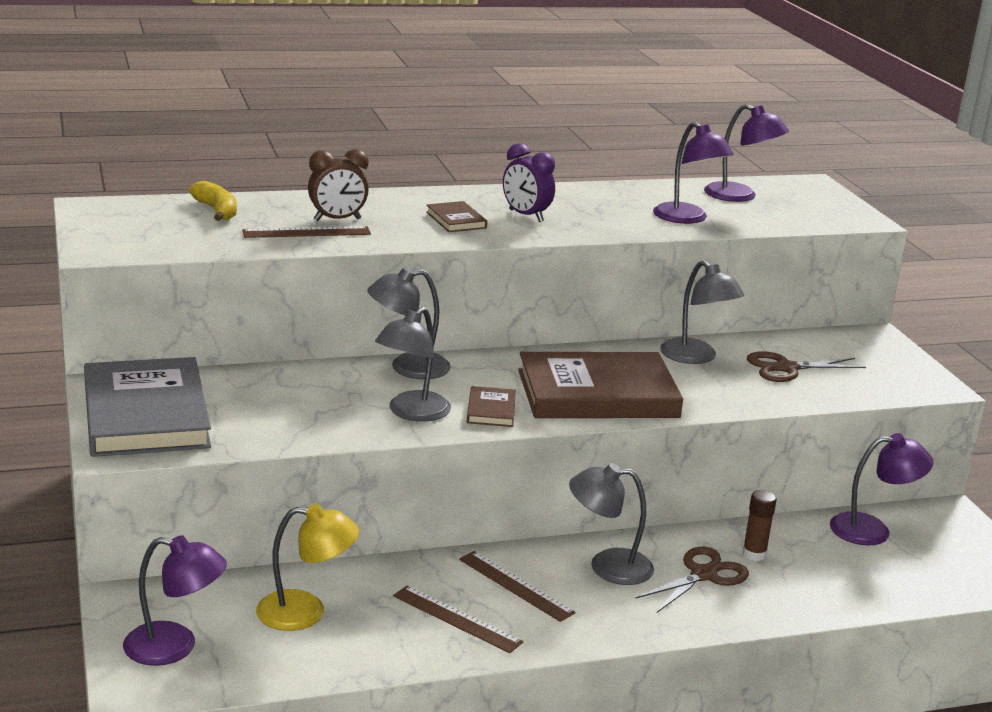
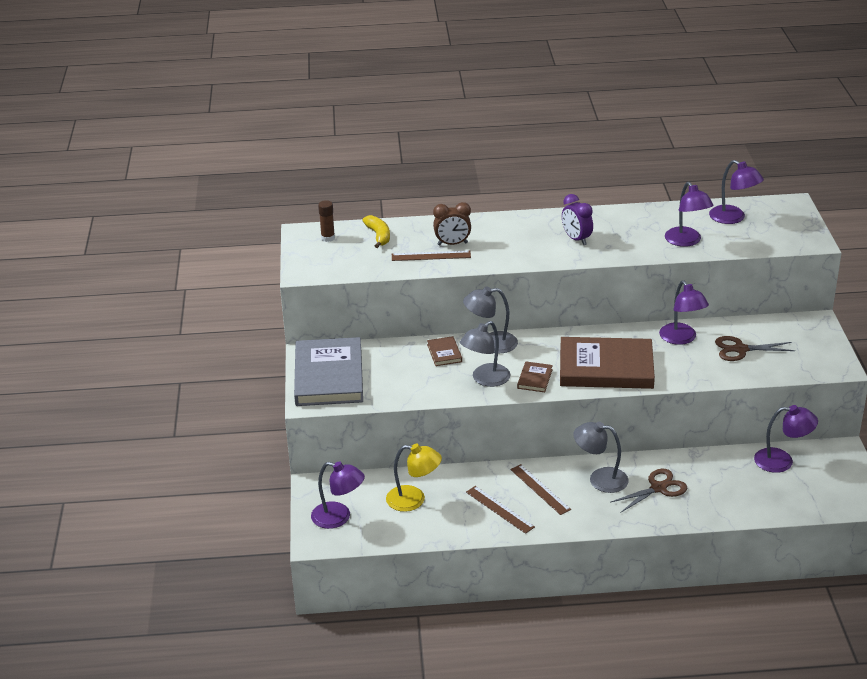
camera: 15 degrees right, 10 degrees up
(456, 220) = (529, 244): brown book -> brown book (444, 353)
(696, 357) = (681, 339): grey lamp -> purple lamp
(754, 554) = (696, 475): brown glue stick -> brown glue stick (328, 238)

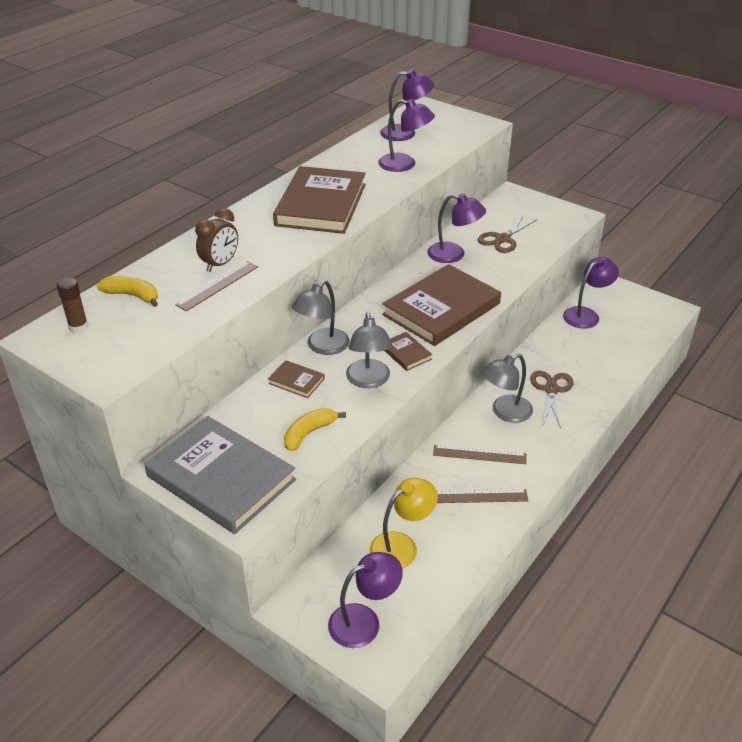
camera: 50 degrees left, 5 degrees up
(406, 384) = (309, 433): none -> yellow banana
(576, 239) = (321, 205): purple clock -> brown book

